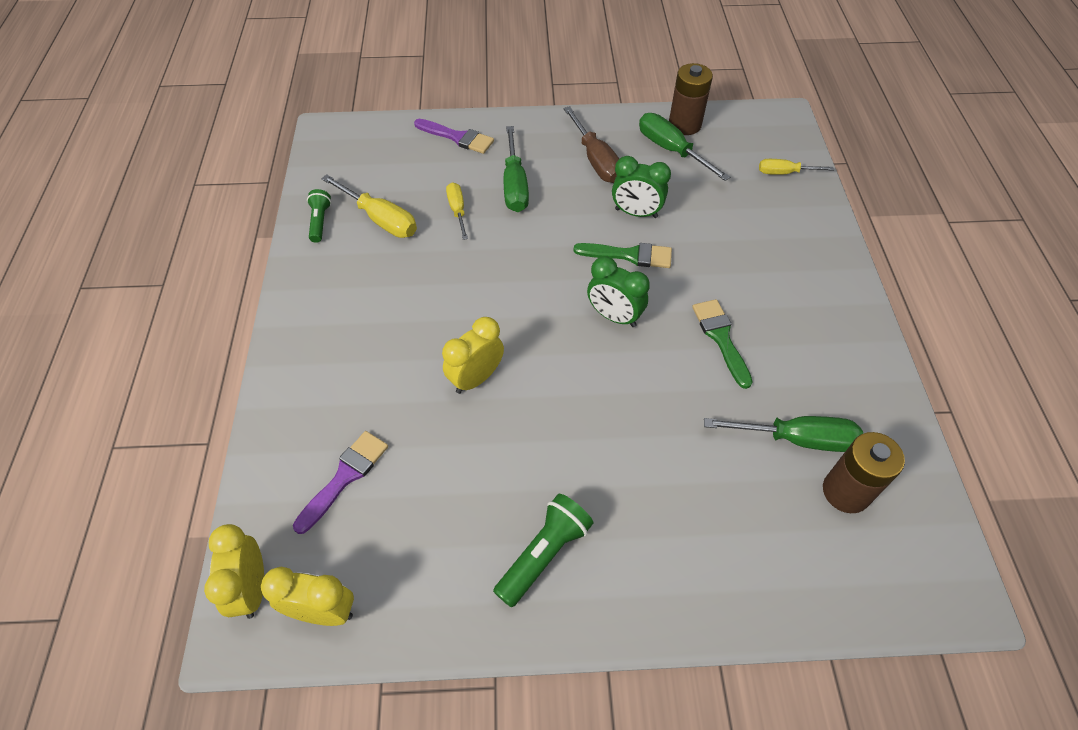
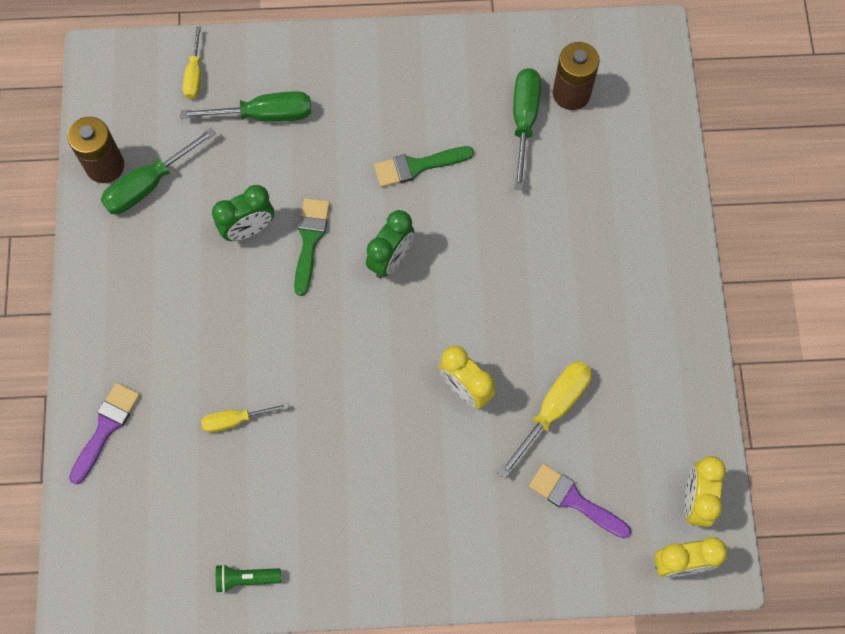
camera: 90 degrees left, 15 degrees up
(381, 220) = (246, 506): yellow screwdriver -> yellow screwdriver (553, 409)
(515, 186) = (198, 357): green screwdriver -> green screwdriver (265, 115)
(544, 554) = (636, 326): green flashlight -> none
(596, 161) = (161, 266): brown screwdriver -> none
(636, 213) = (248, 229): green clock -> green clock turned 45 degrees clockwise

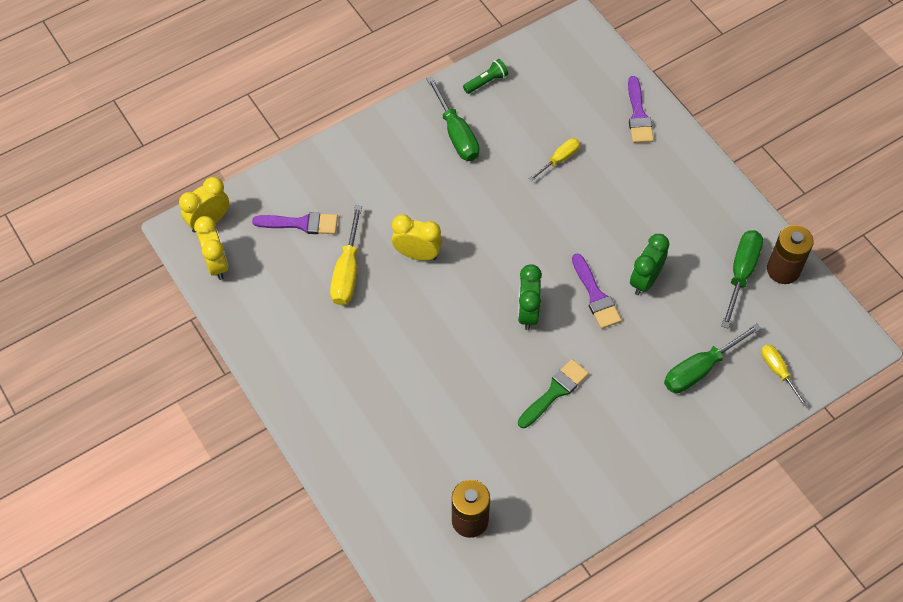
camera: 150 degrees right, 10 degrees down
(310, 240) = (595, 296): green brush -> purple brush
(524, 120) = (495, 475): green screwdriver -> green screwdriver (456, 134)

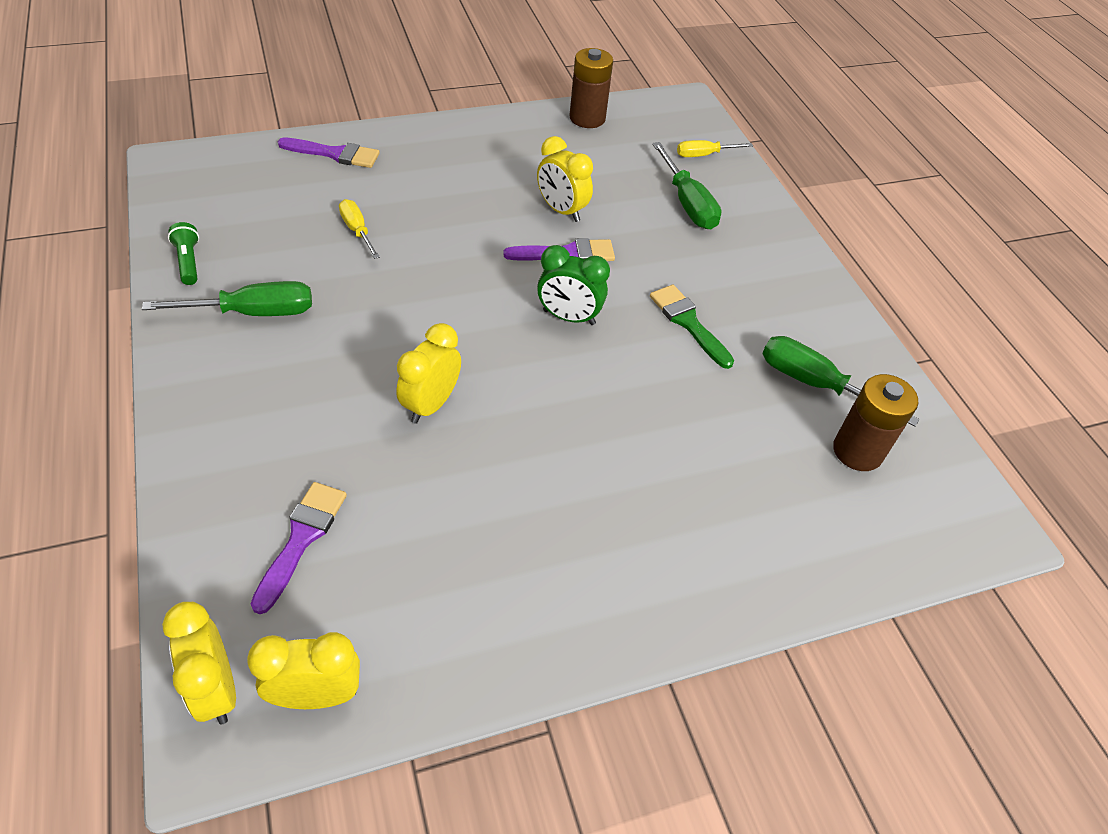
camera: 80 degrees left, 10 degrees down
(347, 272) = (424, 497): yellow screwdriver -> none
(645, 280) = (561, 210): green clock -> yellow clock
(741, 273) = (579, 144): green screwdriver -> green screwdriver (813, 383)

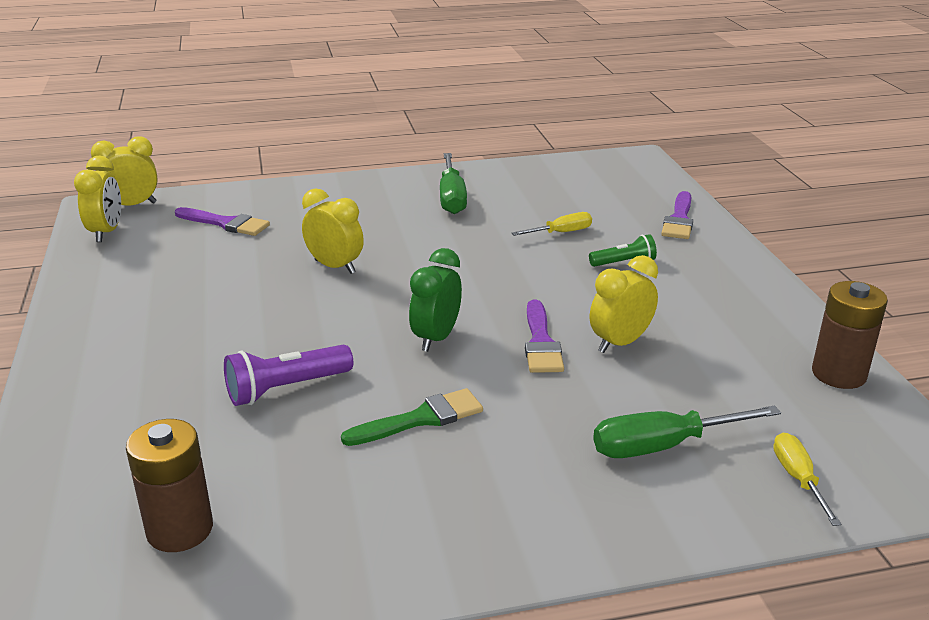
camera: 100 degrees right, 20 degrees down
(188, 262) = (511, 173): green flashlight -> green flashlight (624, 263)
(667, 414) = (286, 389): none -> purple flashlight
(813, 383) = (299, 511): green screwdriver -> none

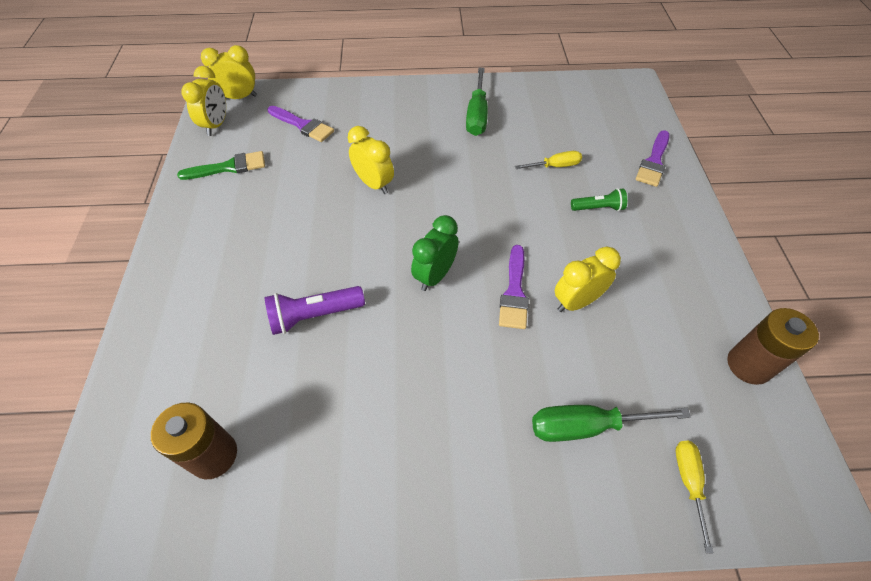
camera: 10 degrees right, 25 degrees up
(421, 419) = (406, 365): green brush -> green brush (229, 167)

